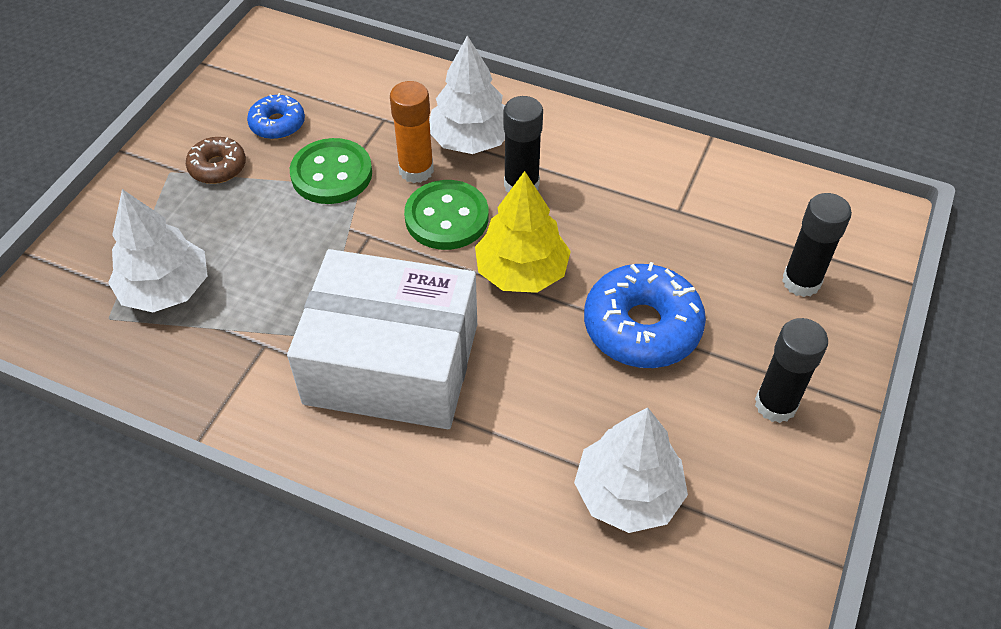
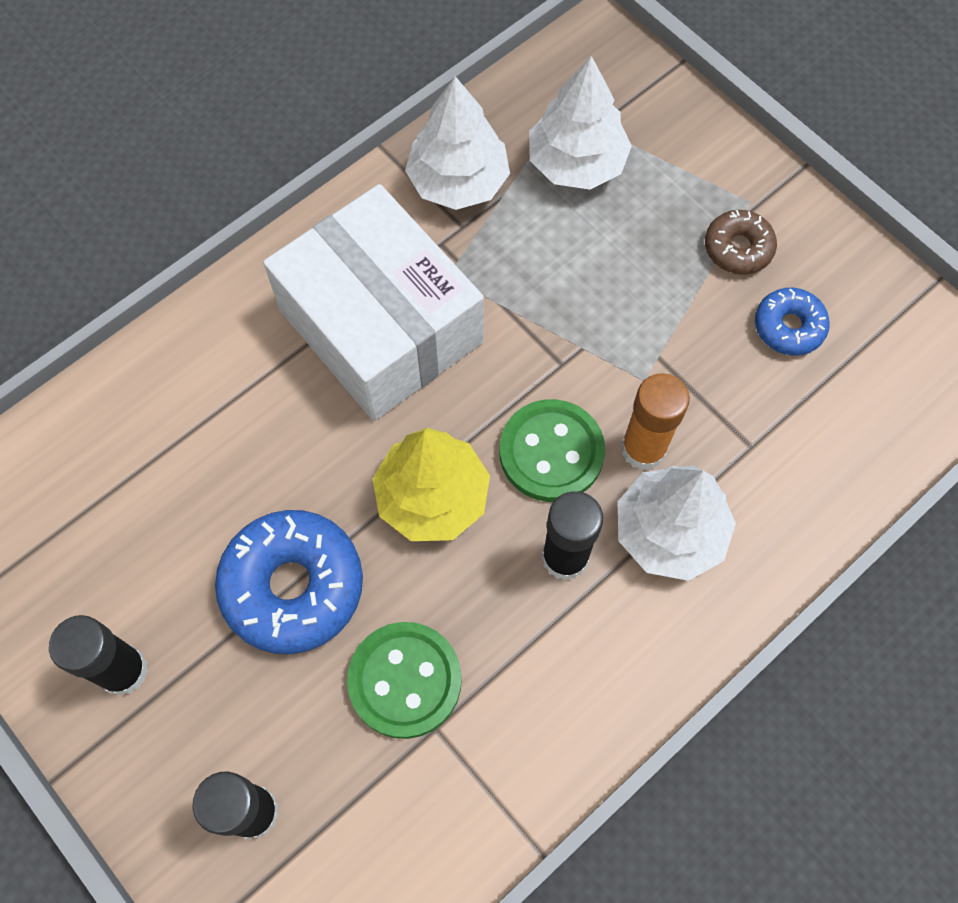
camera: 115 degrees right, 15 degrees up
(331, 174) = (677, 357): green button -> green button (405, 680)
(392, 363) = (380, 326): white box -> white box turned 75 degrees counterclockwise
(627, 494) = (121, 470): white tree -> white tree (458, 181)

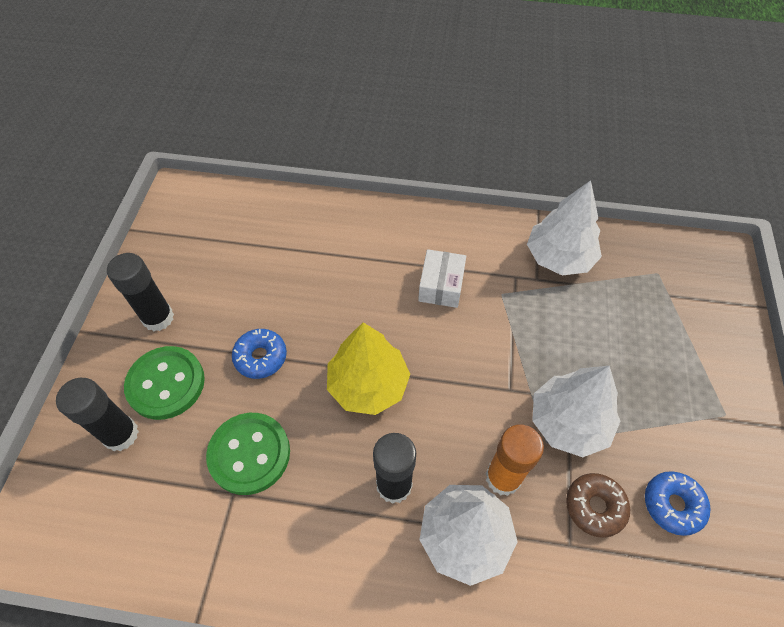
camera: 50 degrees right, 10 degrees down
(293, 586) = (260, 357): blue donut -> blue donut, size x0.55
(380, 326) = (441, 286): white box -> white box, size x0.42
(551, 452) = (451, 426): green button -> green button (166, 384)
(576, 163) = (636, 303): white tree -> white tree (569, 422)
(738, 248) = (688, 431): brown donut -> brown donut (594, 507)

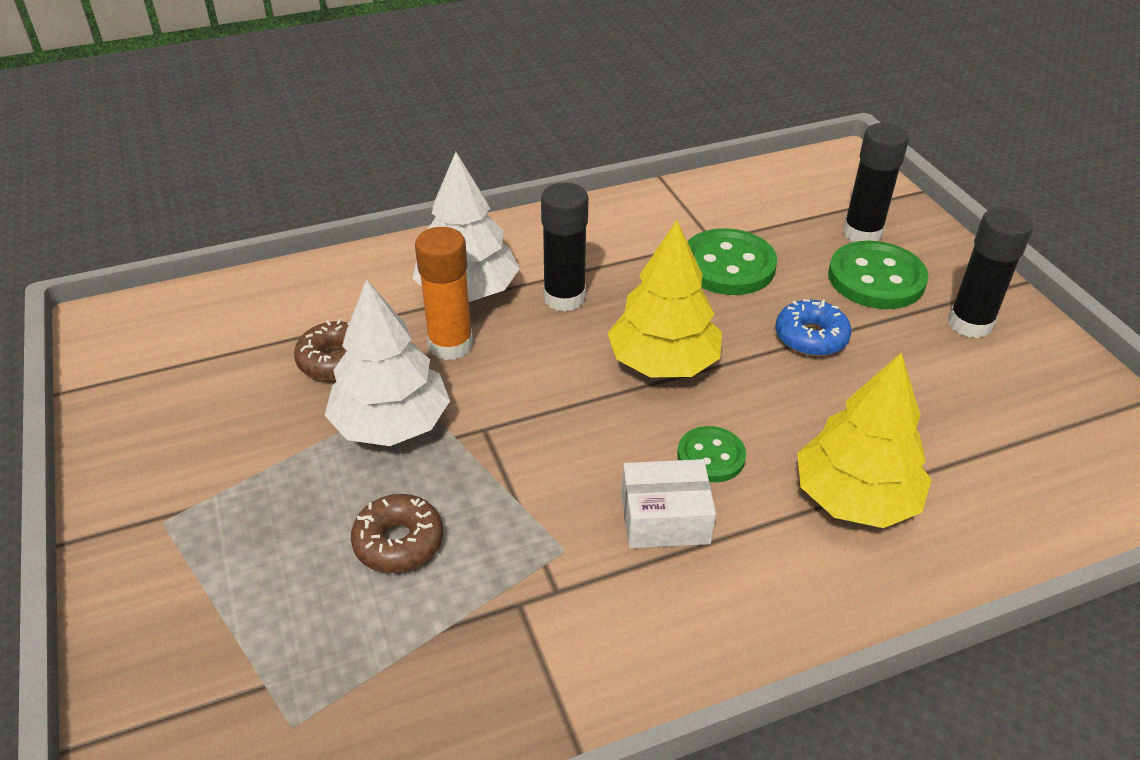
camera: 150 degrees right, 15 degrees down
(340, 253) = (855, 498): none -> yellow tree
(391, 307) = (711, 456): none -> green button
(441, 286) = (665, 518): white box -> white box turned 75 degrees counterclockwise
(559, 257) = (496, 665): white tree -> none
(587, 337) = (399, 542): none -> brown donut
(672, 505) = (240, 395): blue donut -> none

